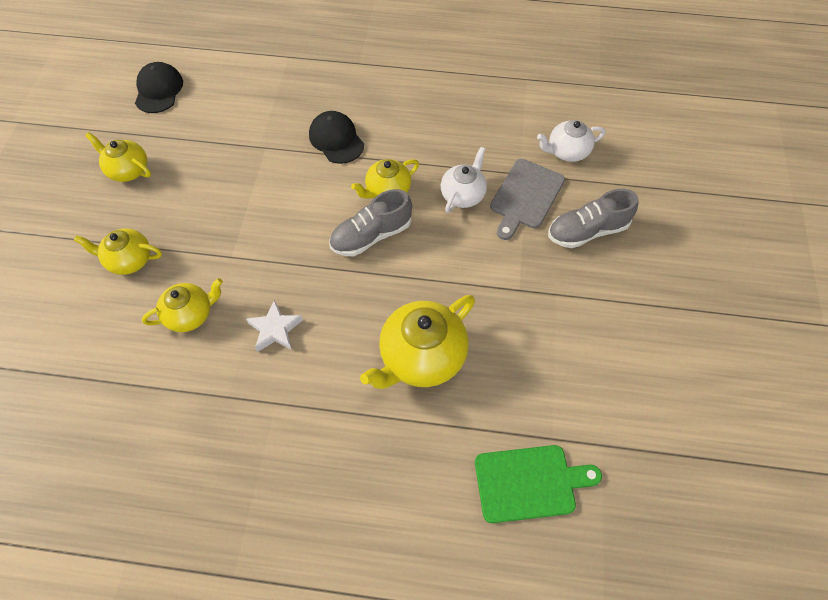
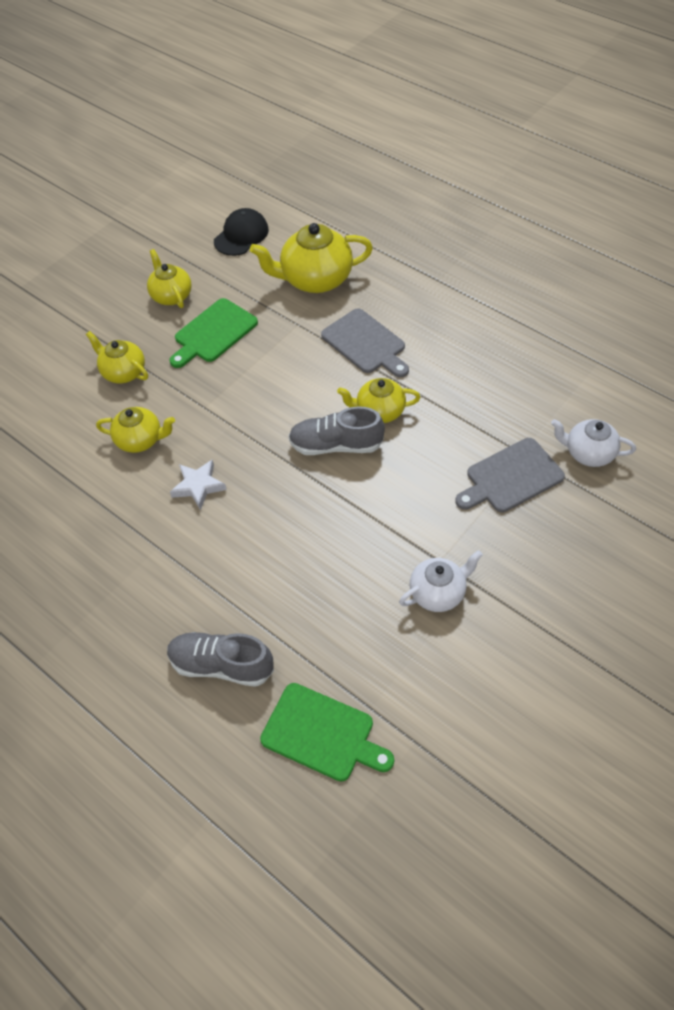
camera: 35 degrees right, 5 degrees down
(193, 187) = (213, 333): none -> green cutting board
(336, 139) = (365, 343): black cap -> grey cutting board
(421, 357) = (304, 574): yellow teapot -> yellow teapot (315, 279)
(463, 195) = (449, 447): white teapot -> white teapot (438, 592)
(587, 231) = (550, 539): grey shoe -> grey shoe (221, 665)

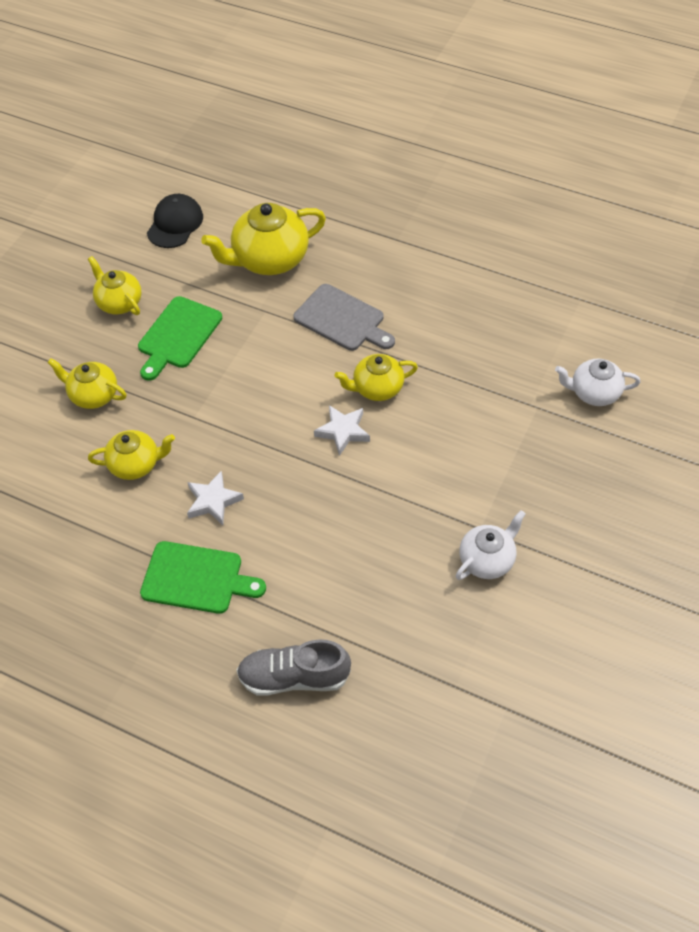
camera: 15 degrees left, 0 degrees up
(322, 734) = (414, 721): green cutting board -> green cutting board (196, 578)
(336, 445) = (343, 431): grey shoe -> white star
(511, 477) = (526, 431): grey cutting board -> none

